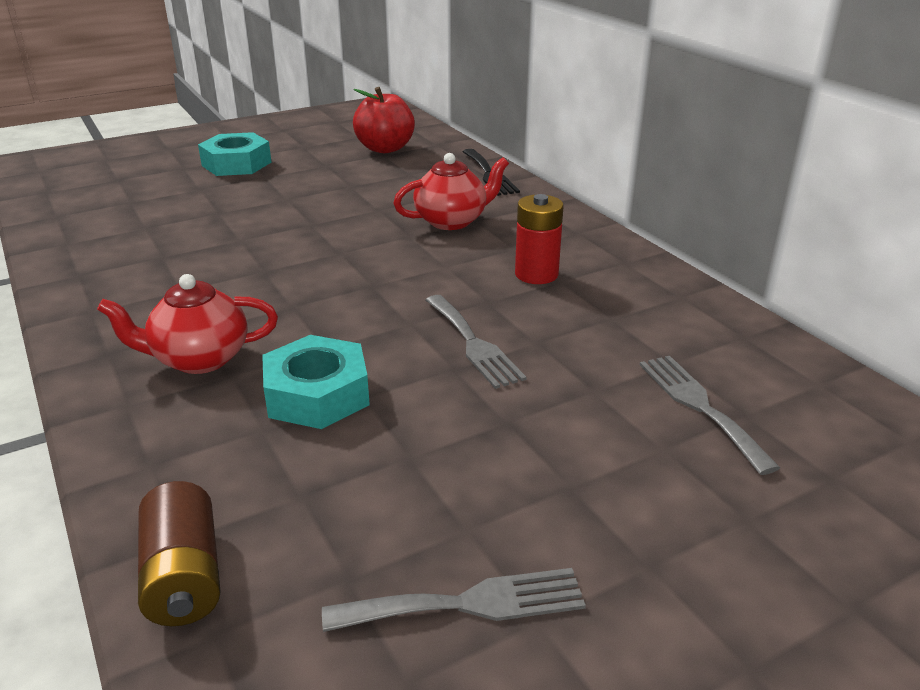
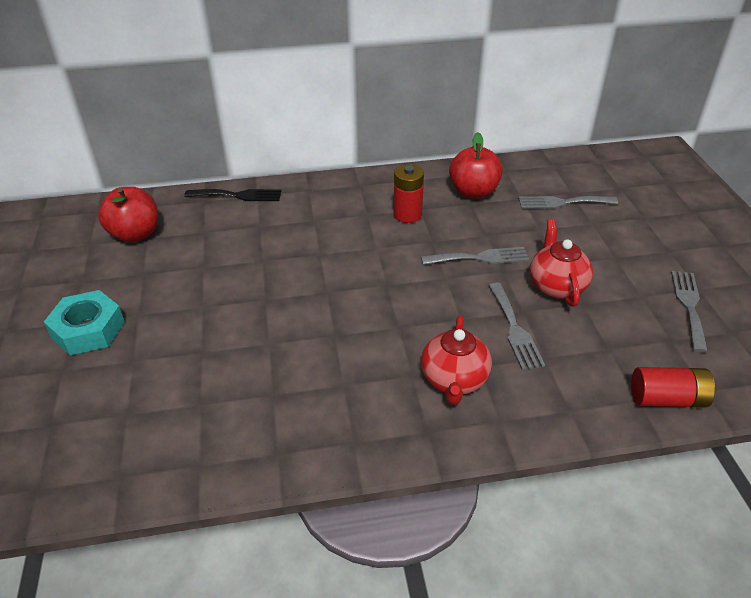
camera: 70 degrees left, 10 degrees up
(184, 576) = (667, 399): brown battery -> red battery
(317, 394) = (514, 329): turquoise nut -> grey fork
(452, 221) = (308, 230): red teapot -> red teapot (556, 286)
(645, 315) = (473, 192): none -> red apple

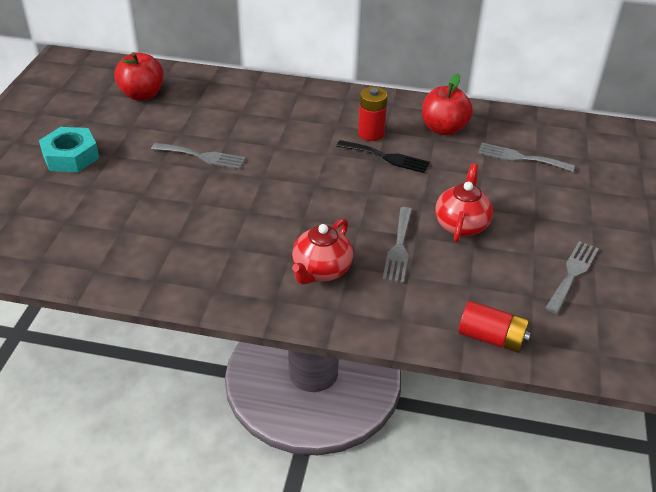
camera: 20 degrees right, 0 degrees up
(238, 195) = (239, 83): black fork -> black fork (386, 157)
(480, 258) = (410, 184): grey fork -> grey fork (202, 156)

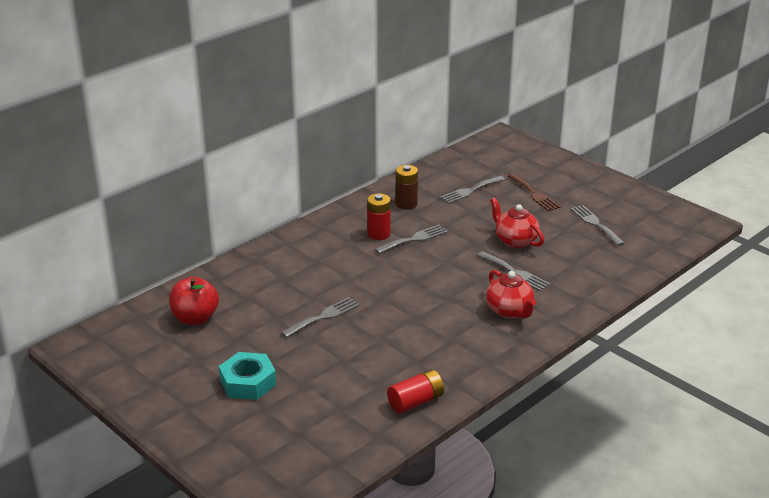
camera: 55 degrees left, 10 degrees down
(386, 157) = (414, 239): black fork -> grey fork
(443, 129) = (406, 204): red apple -> brown battery
(491, 338) = (624, 274): red battery -> red battery (416, 401)
(573, 204) = (534, 194): none -> brown fork

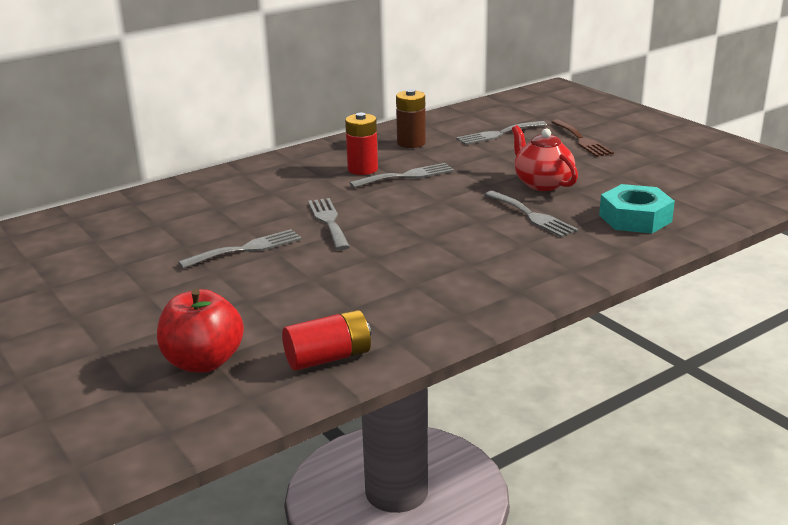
camera: 10 degrees right, 5 degrees down
(195, 318) = (77, 241): red apple -> red apple (203, 362)
(248, 382) = (99, 317): turquoise nut -> turquoise nut (635, 218)
(509, 311) = (510, 257): red teapot -> none
(595, 224) = (658, 171): grey fork -> grey fork (329, 221)

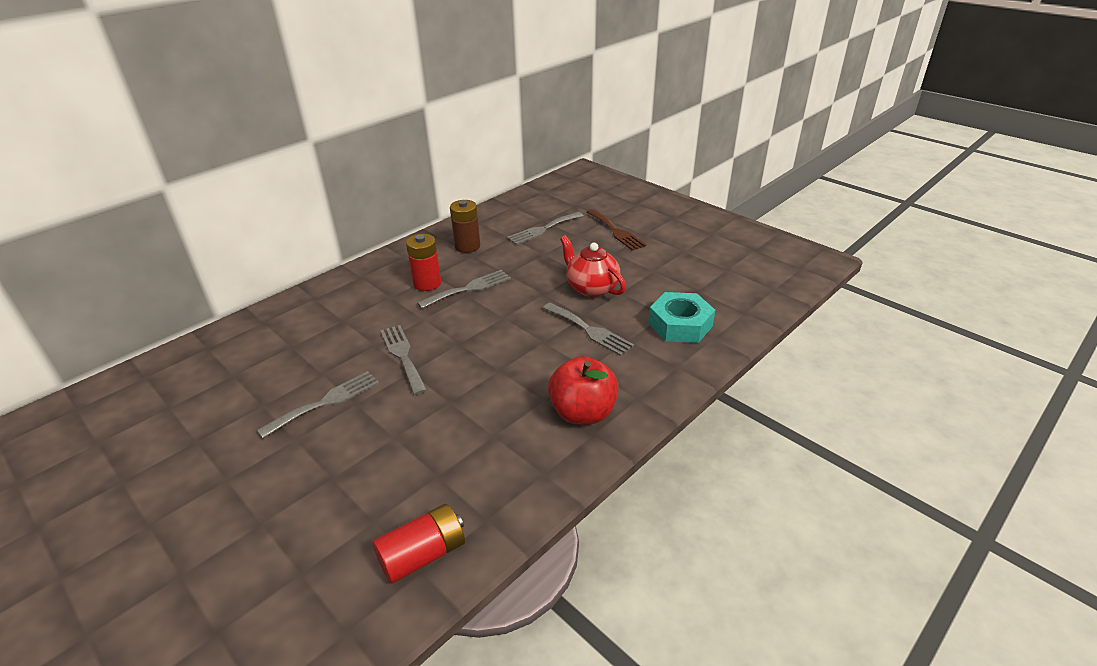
camera: 10 degrees left, 10 degrees up
(203, 362) = (293, 579): red apple -> red apple (583, 413)

